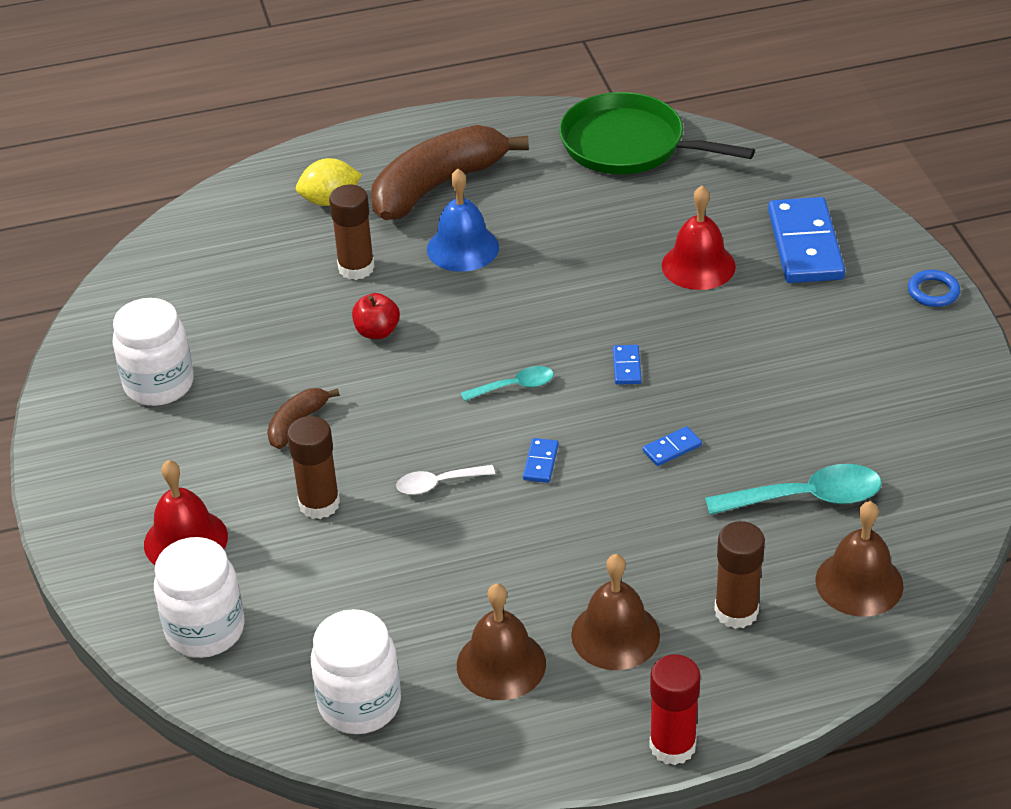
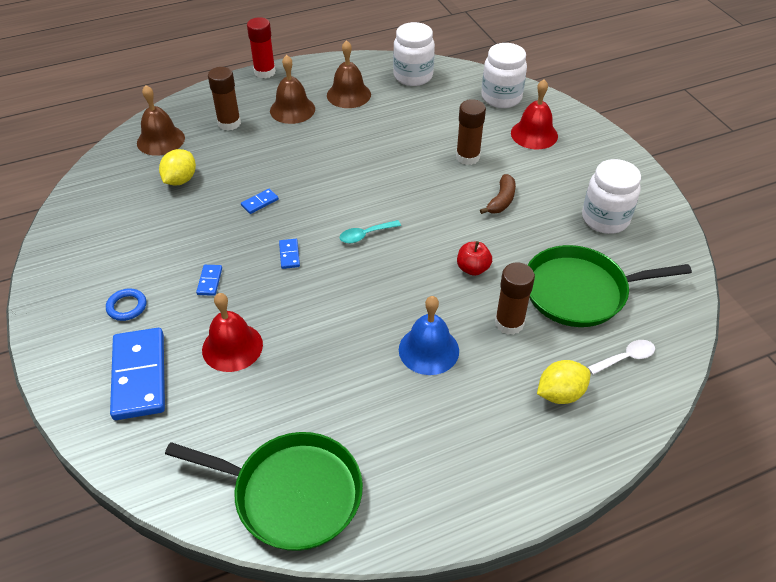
camera: 170 degrees right, 5 degrees up
(250, 295) = (580, 291): none -> green pan
(438, 186) = (469, 420): brown banana -> none
(438, 484) = (401, 172): white spoon -> white spoon (625, 358)
(541, 462) = (341, 188): blue domino -> blue domino (209, 281)
(806, 498) = (180, 180): turquoise spoon -> yellow lemon
(933, 292) = (47, 335): blue ring -> blue ring (127, 307)

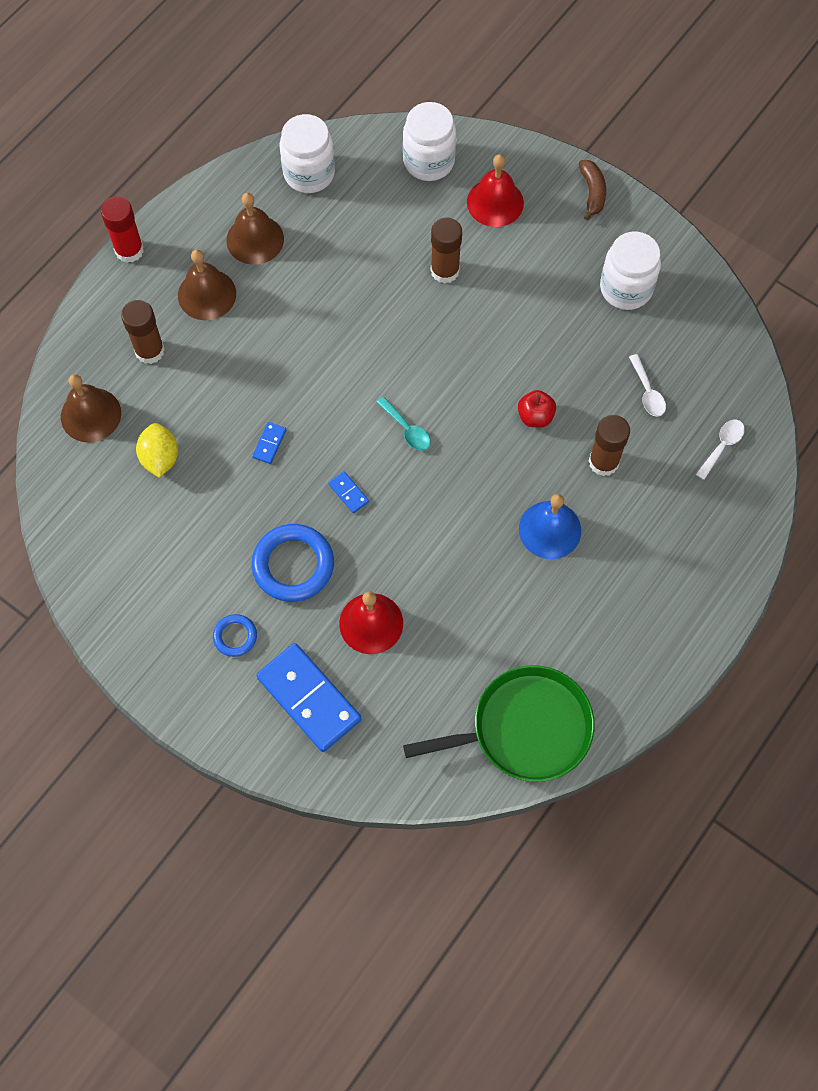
camera: 30 degrees left, 20 degrees up
(209, 281) = (293, 565): blue domino -> blue ring
(365, 235) = (407, 429): turquoise spoon -> turquoise spoon turned 75 degrees counterclockwise
(501, 201) = (513, 315): brown banana -> brown banana (592, 193)
(560, 394) = (686, 513): yellow lemon -> none
(580, 291) = (647, 392): green pan -> white spoon

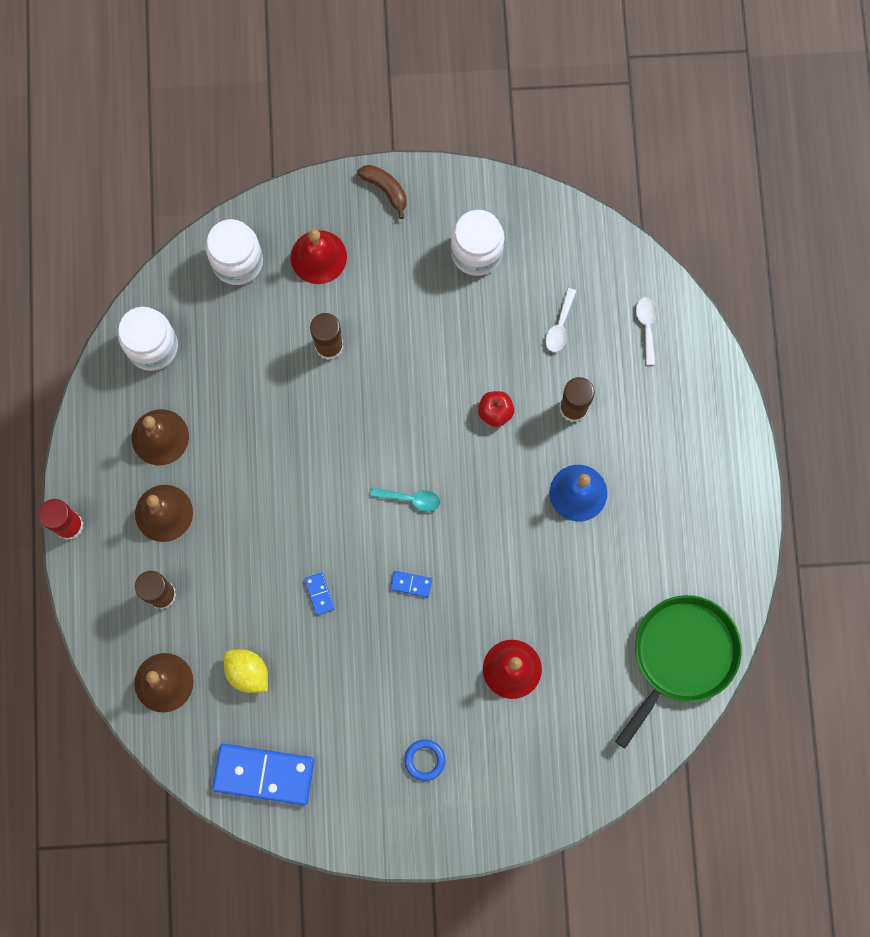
camera: 40 degrees left, 10 degrees up
(293, 565) = (419, 672): blue ring -> none
(308, 698) = (516, 761): blue domino -> blue domino (264, 774)
(647, 392) = (560, 326): white spoon -> white spoon turned 75 degrees clockwise

